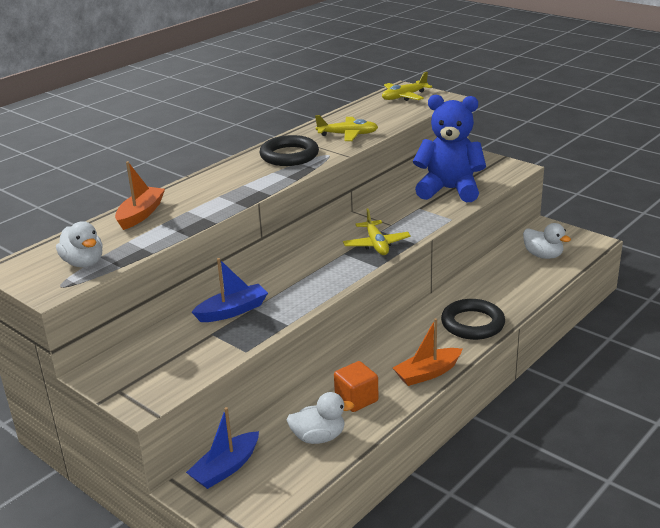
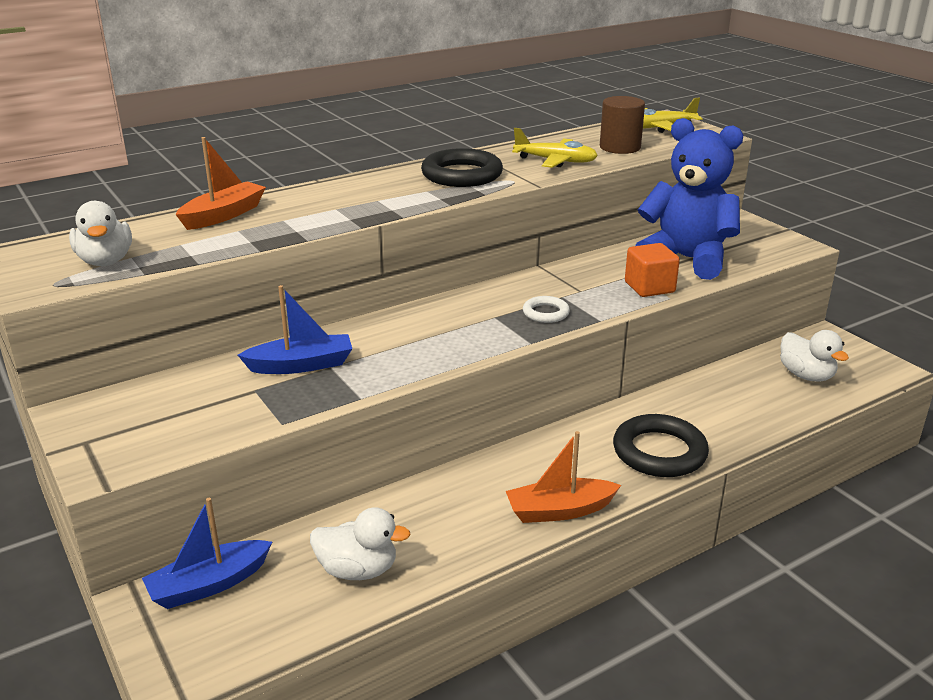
camera: 15 degrees right, 0 degrees up
(356, 399) = (440, 526): orange cube -> orange cube (649, 287)
(376, 244) = (545, 313): yellow plane -> white ring
(385, 117) = (620, 147): none -> brown cylinder

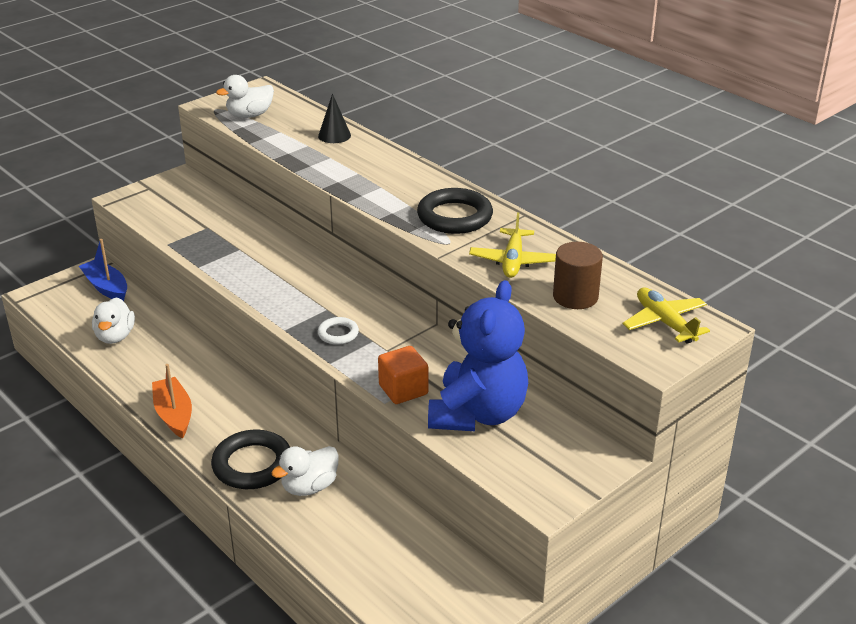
camera: 80 degrees right, 5 degrees up
(223, 215) = (334, 135): orange boat -> black cone
(301, 365) = (240, 238): blue boat -> none
(806, 375) = (401, 571): white duck -> white duck (309, 487)

